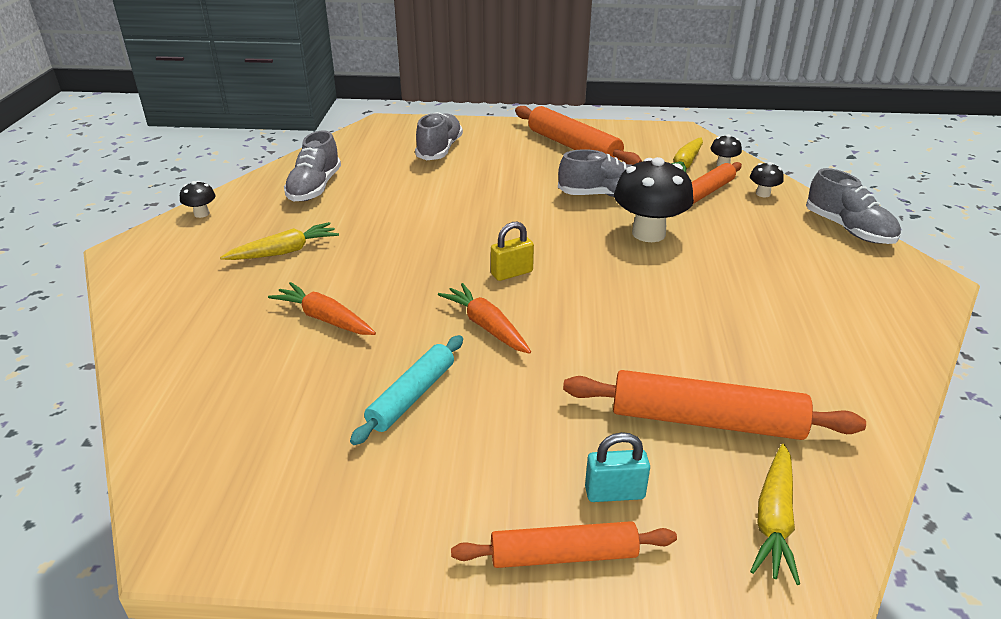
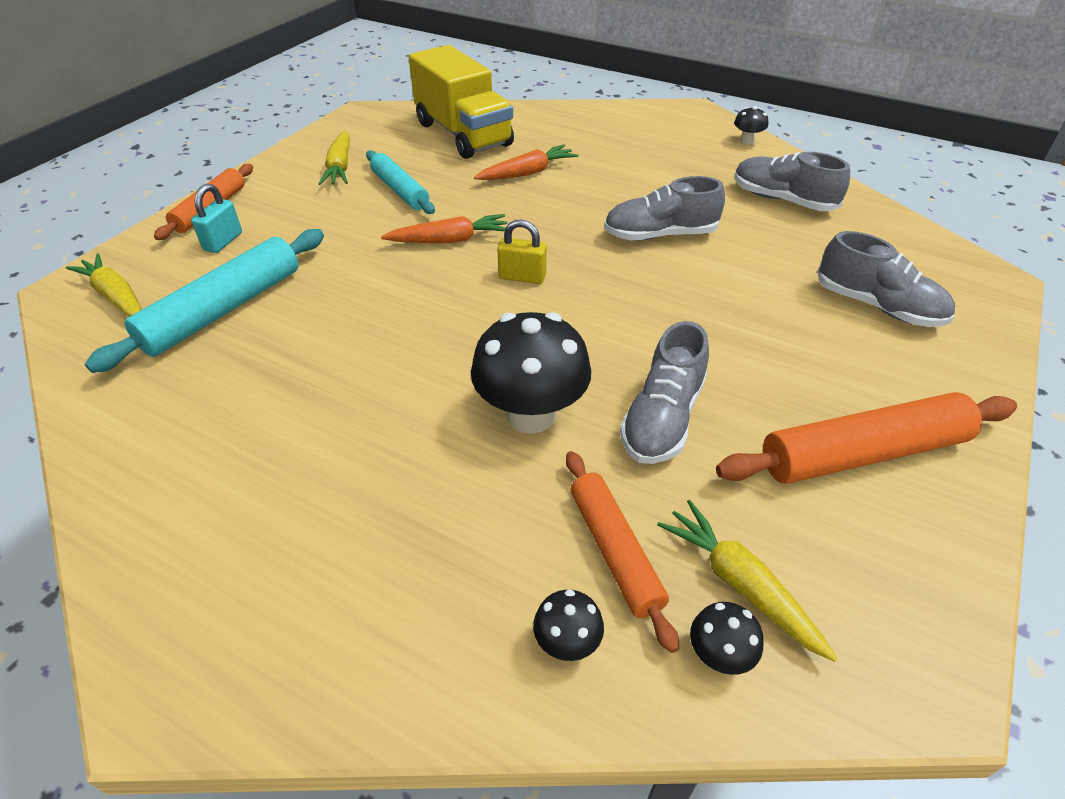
camera: 115 degrees right, 10 degrees up
(237, 398) = (463, 134): none -> yellow truck
(284, 252) = (649, 169): yellow carrot -> yellow carrot (340, 167)
(512, 273) = (522, 277): yellow padlock -> yellow padlock turned 75 degrees counterclockwise
(705, 420) = (223, 309): orange rolling pin -> turquoise rolling pin
(848, 229) = (370, 696): grey shoe -> grey shoe (660, 235)

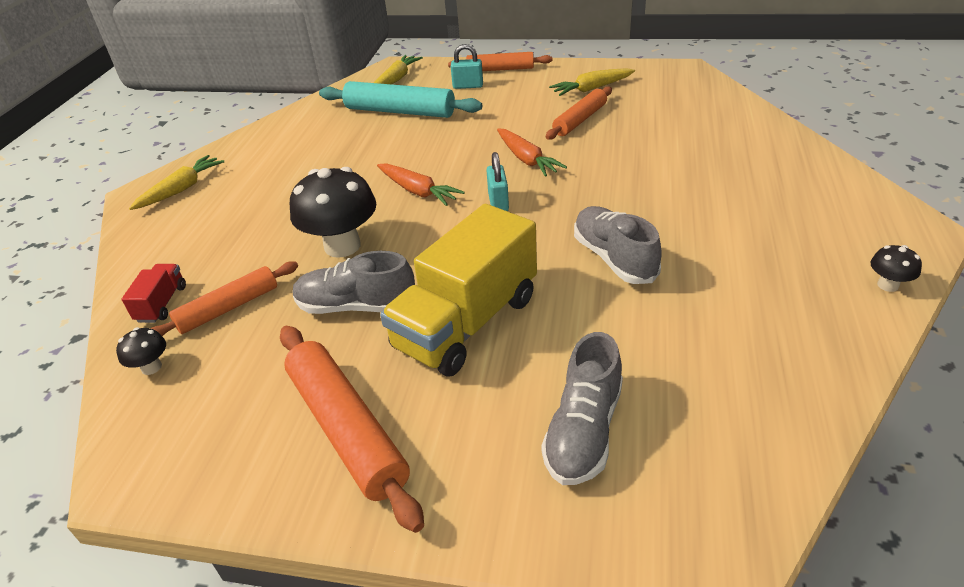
camera: 75 degrees right, 5 degrees down
(400, 190) = (580, 120): turquoise rolling pin -> orange rolling pin
(463, 134) = (698, 118): yellow truck -> yellow truck (466, 323)
(522, 277) = (498, 203): yellow padlock -> turquoise padlock
(527, 173) = (661, 165): orange carrot -> orange carrot (418, 191)
(567, 643) = (162, 304): black mushroom -> red truck
(740, 584) = (205, 370): yellow carrot -> yellow carrot (181, 189)
(782, 200) = (761, 332): grey shoe -> none

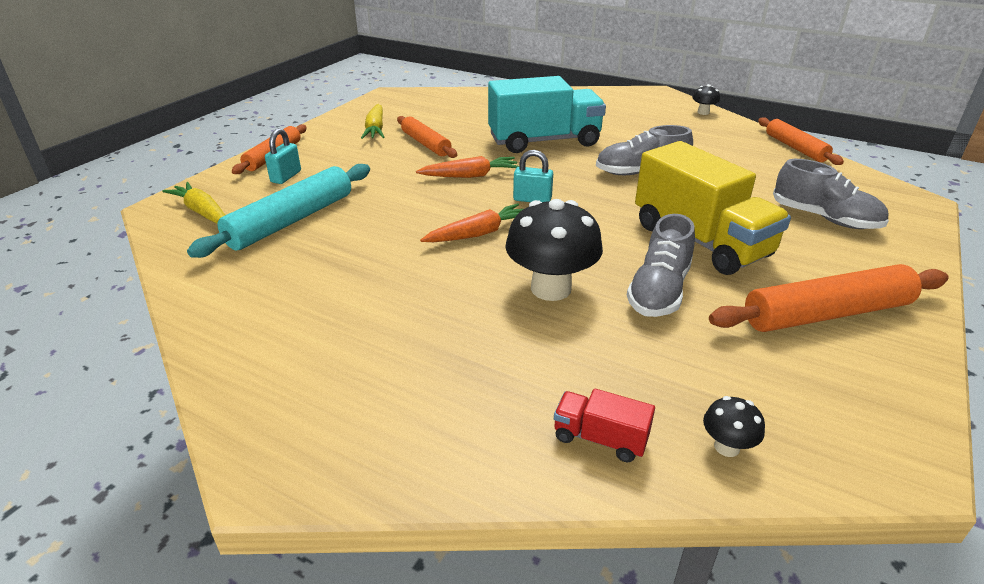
camera: 75 degrees left, 5 degrees down
(181, 189) = (303, 418): yellow carrot -> none
(228, 308) = (631, 378): orange rolling pin -> orange rolling pin (795, 148)
(647, 179) = (544, 141): none -> turquoise truck

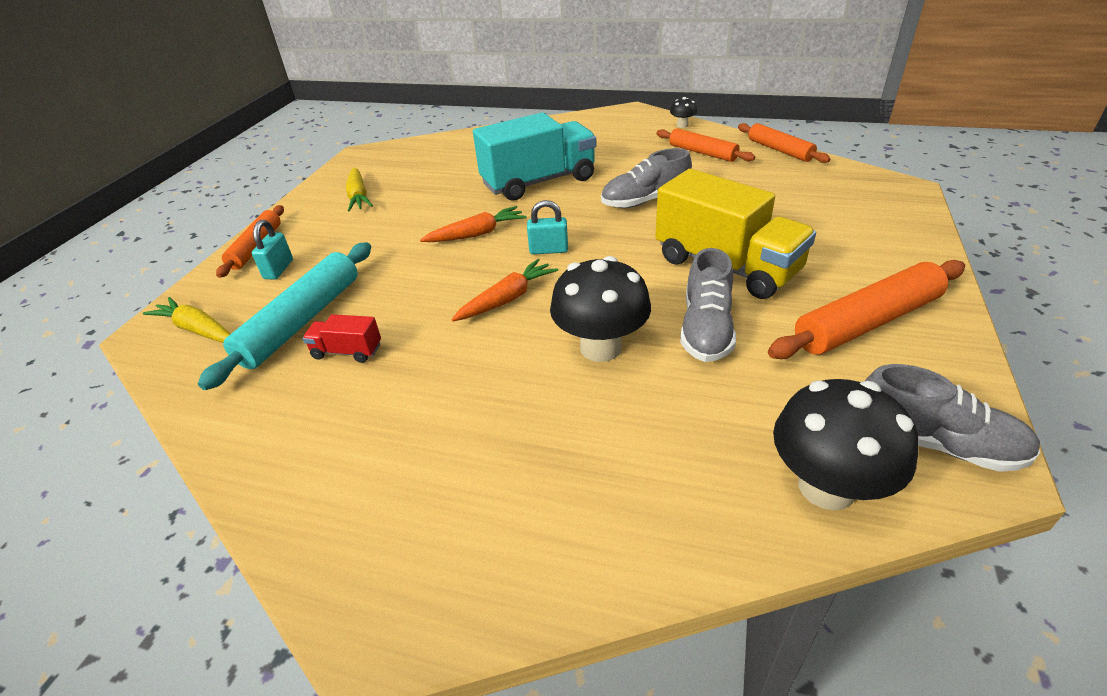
camera: 10 degrees left, 5 degrees up
(426, 144) = (418, 205): orange rolling pin -> orange rolling pin (702, 153)
(600, 438) = (705, 507): red truck -> red truck (347, 351)
(727, 447) = (826, 487): black mushroom -> black mushroom, size x2.17
(824, 218) = (831, 221): grey shoe -> grey shoe (935, 443)

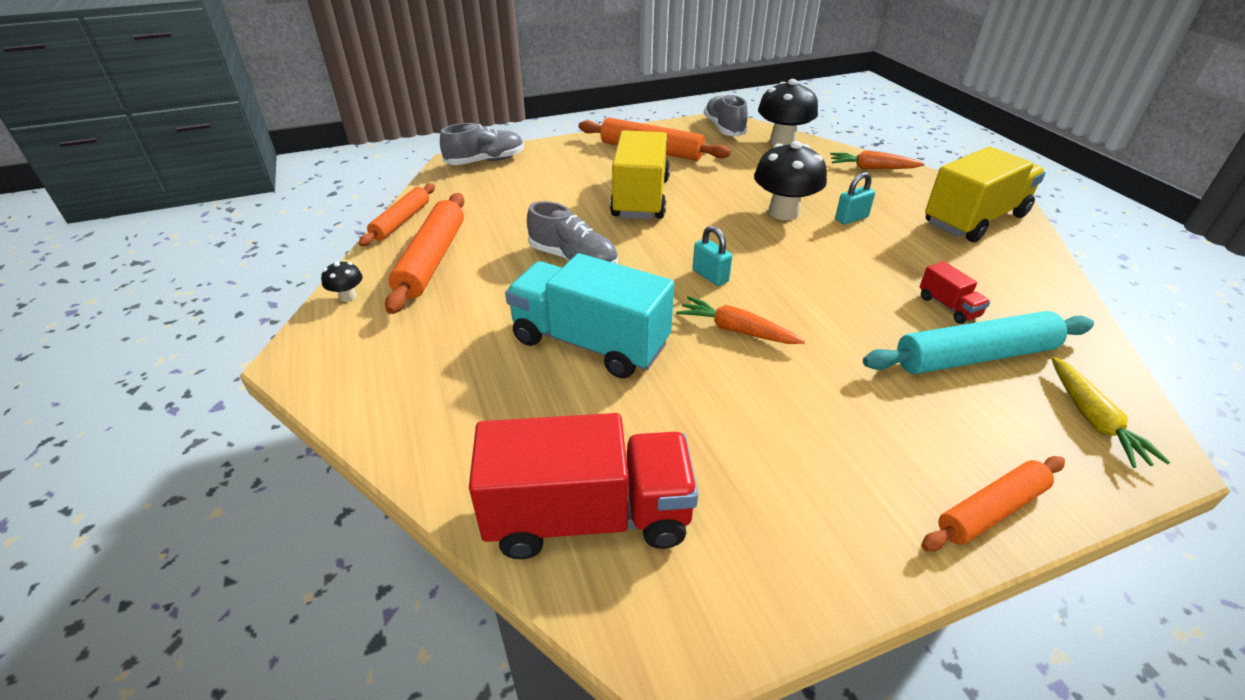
camera: 130 degrees left, 0 degrees up
(278, 269) = (973, 441): turquoise padlock -> turquoise padlock (851, 218)
(358, 196) = (786, 503): yellow carrot -> none
(395, 522) = (974, 220): none -> yellow truck
(431, 153) = (588, 516): none -> red truck
(507, 299) = (794, 266): orange carrot -> orange carrot (872, 168)
(702, 153) = (432, 260): orange rolling pin -> orange rolling pin, size x1.55
(706, 329) = (718, 187): grey shoe -> grey shoe (485, 161)

